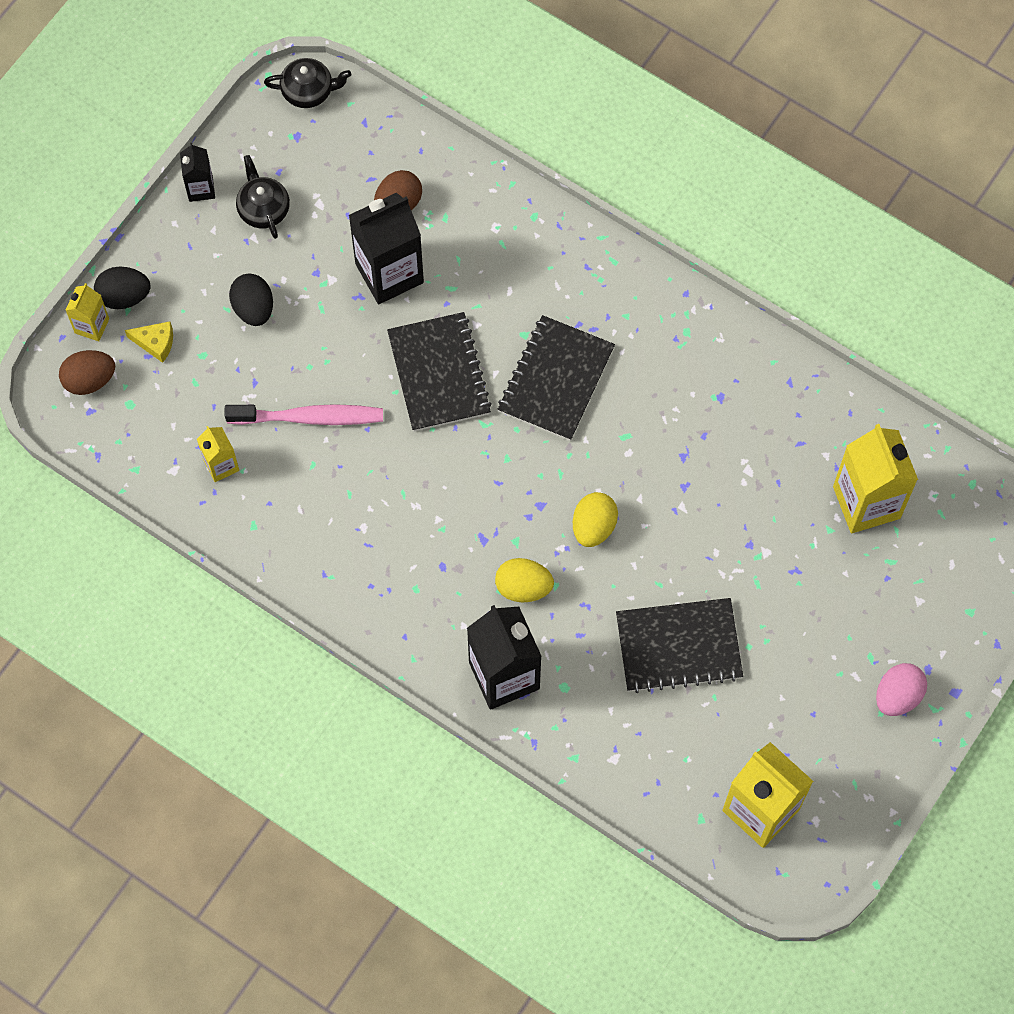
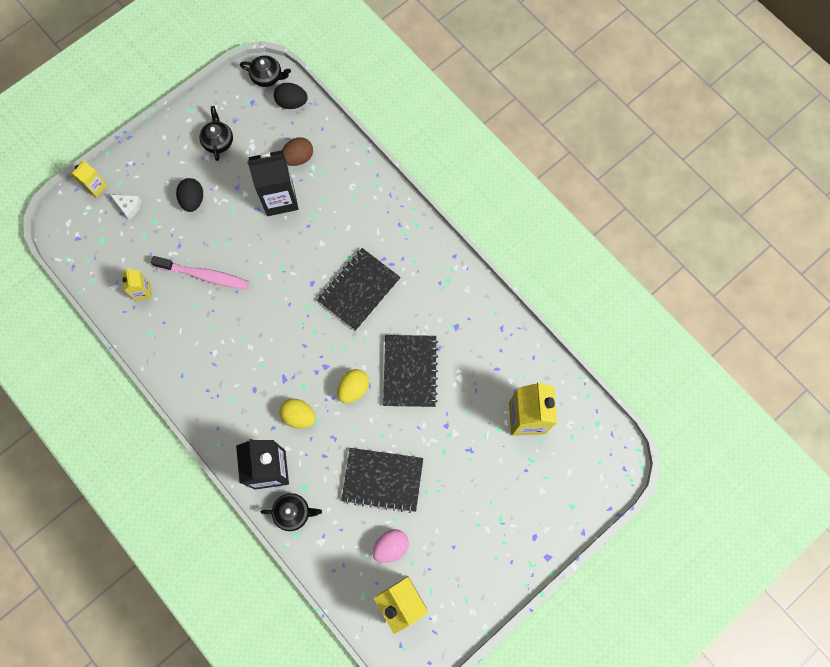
camera: 15 degrees right, 5 degrees up
(89, 380) = (83, 219): brown egg -> none
(124, 296) = (120, 174): black egg -> black egg (292, 102)
(155, 343) = (129, 206): yellow cheese -> white cheese
(200, 188) = (185, 120): black carton -> none
(439, 373) = (290, 268): black notebook -> black notebook (410, 371)
(559, 728) = (293, 512): none -> black teapot
(897, 696) = (510, 549): pink egg -> pink egg (391, 546)

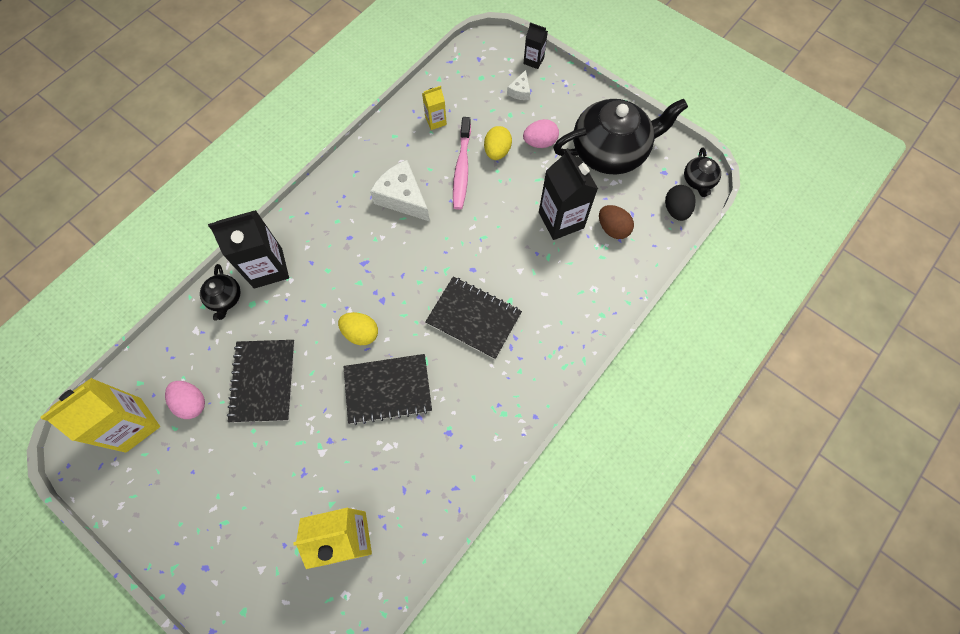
camera: 80 degrees right, 5 degrees down
(95, 187) = (533, 61): yellow carton -> black carton
(193, 200) = (540, 142): black egg -> pink egg
(218, 141) = (610, 151): black teapot -> black teapot, size x2.23
(222, 334) = (402, 197): none -> white cheese
(299, 416) = (326, 284): yellow egg -> yellow egg (497, 151)

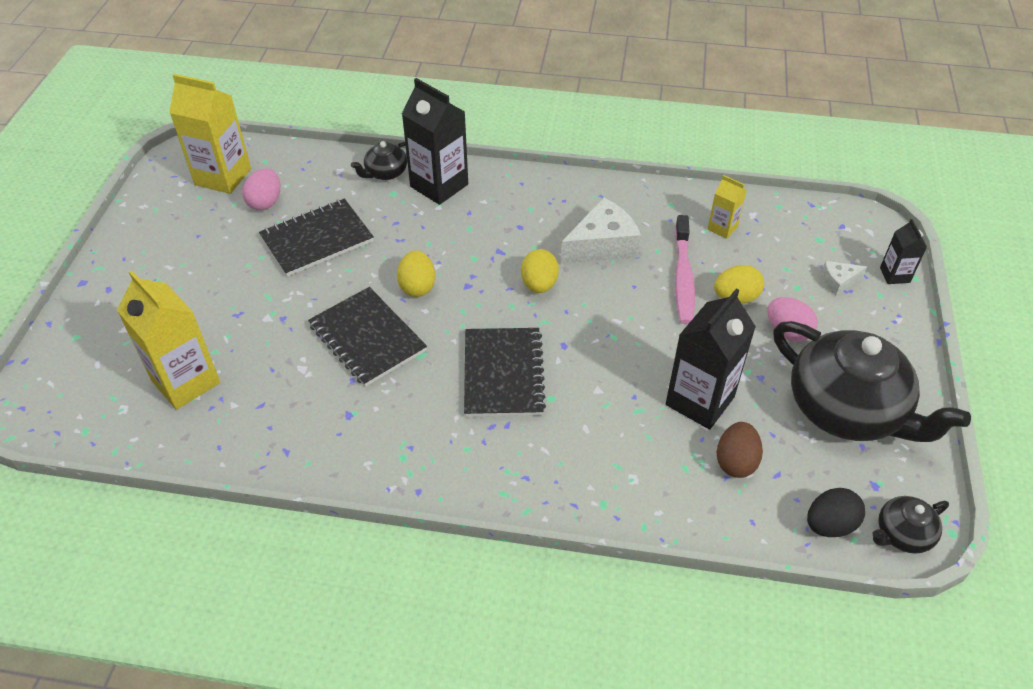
camera: 60 degrees right, 20 degrees down
(402, 197) = (602, 245): white cheese -> white cheese turned 45 degrees clockwise
(411, 255) = (539, 284): none -> yellow egg
(462, 169) = (683, 277): pink toothbrush -> pink toothbrush turned 60 degrees counterclockwise

